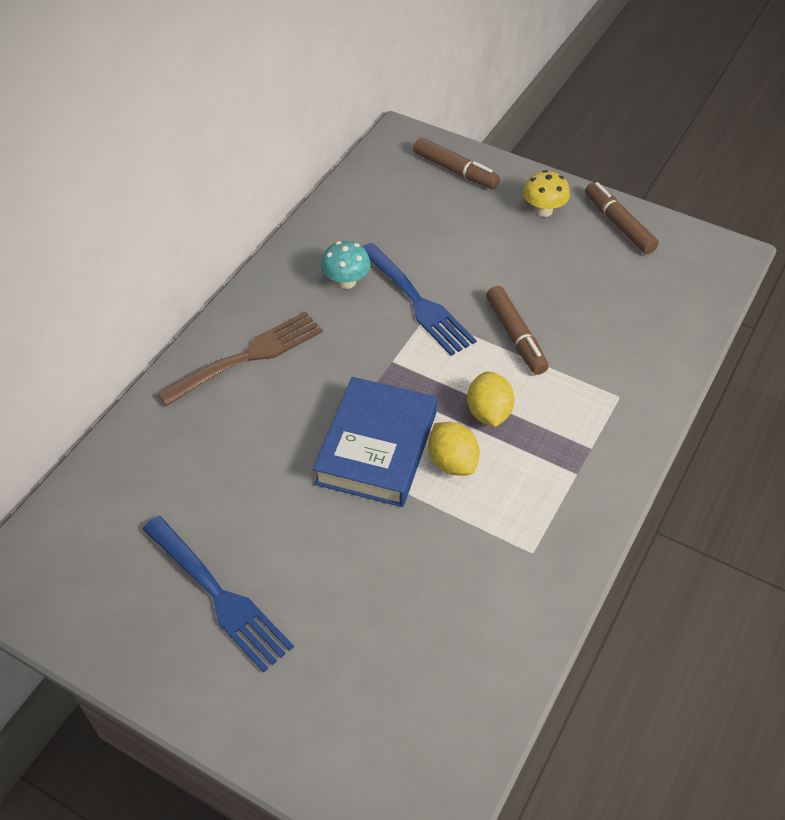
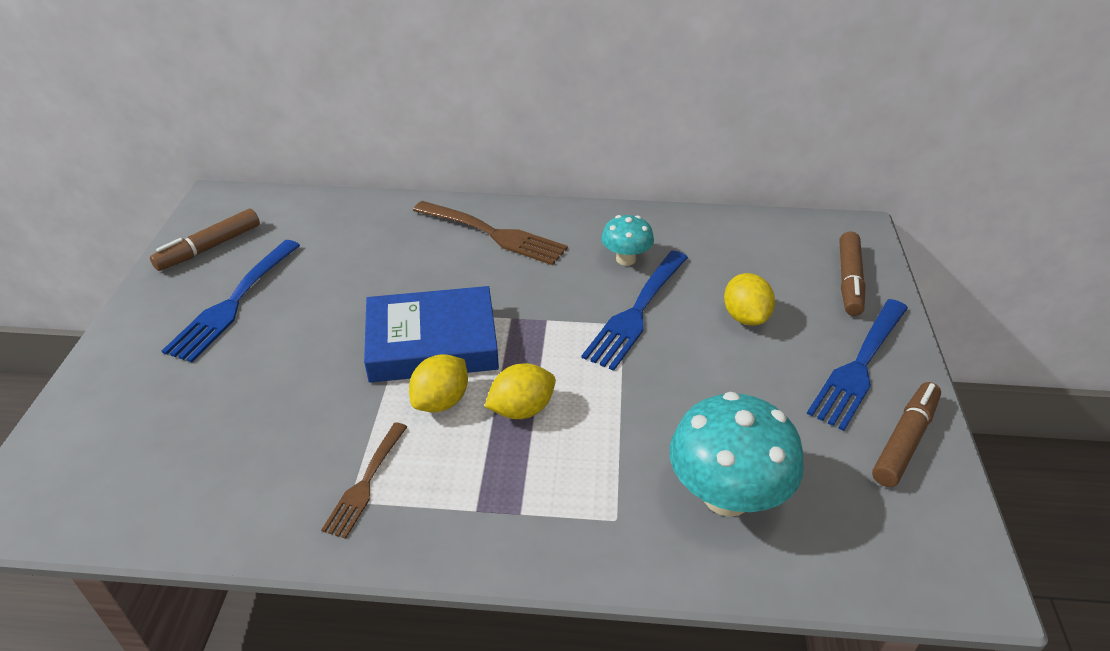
camera: 65 degrees right, 10 degrees down
(460, 243) = (745, 317): none -> yellow lemon
(515, 336) = (644, 399): brown marker -> brown marker (209, 248)
(518, 537) = (365, 483): none -> brown fork
(543, 210) = (859, 366): yellow mushroom -> blue fork
(624, 331) = (726, 495): none -> turquoise mushroom

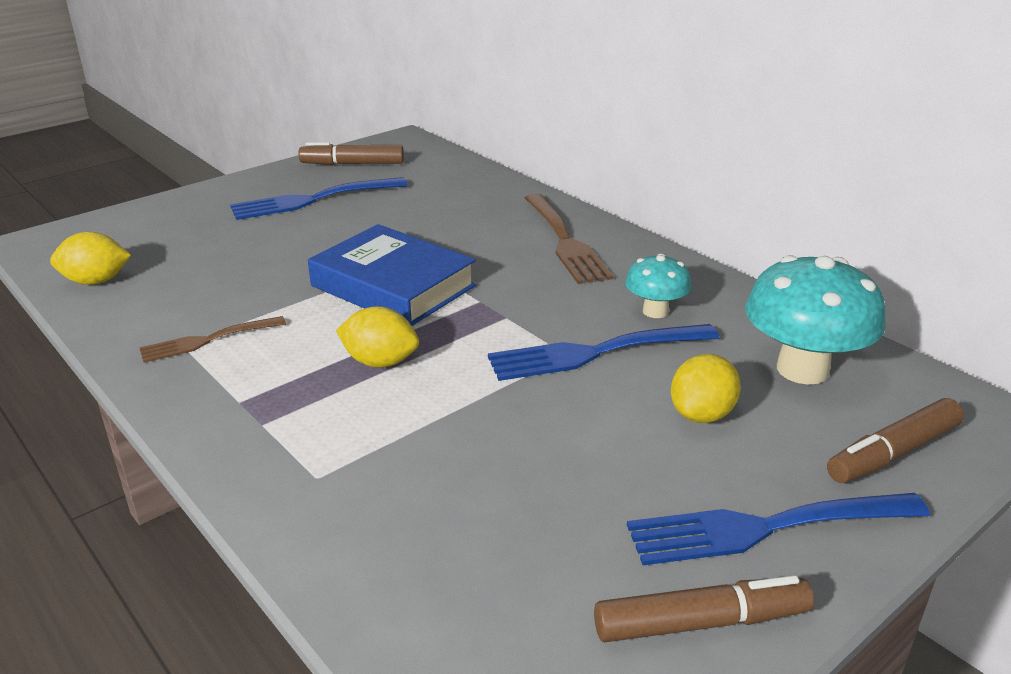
camera: 45 degrees right, 10 degrees down
(441, 401) = (335, 323): yellow lemon -> yellow lemon (96, 281)
(726, 495) = (432, 528): turquoise mushroom -> turquoise mushroom (802, 369)

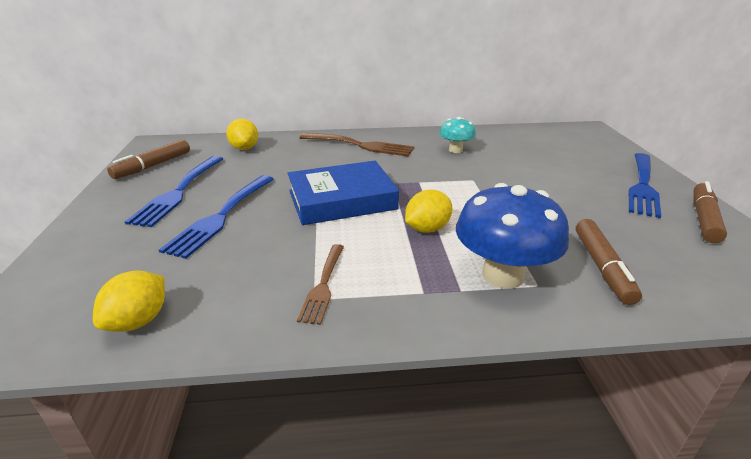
camera: 55 degrees left, 0 degrees up
(317, 445) = (502, 275): none -> blue mushroom
(594, 353) = (478, 173): blue fork -> blue fork (221, 216)
(701, 414) = (551, 170): yellow lemon -> yellow lemon (244, 148)
(802, 369) = (532, 142): turquoise mushroom -> none
(892, 453) = (603, 149): brown marker -> brown marker (602, 267)

